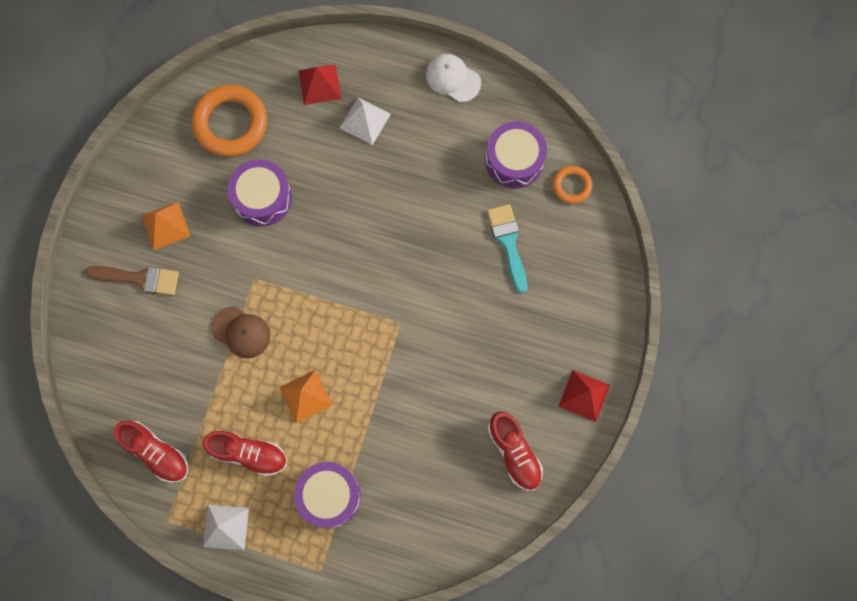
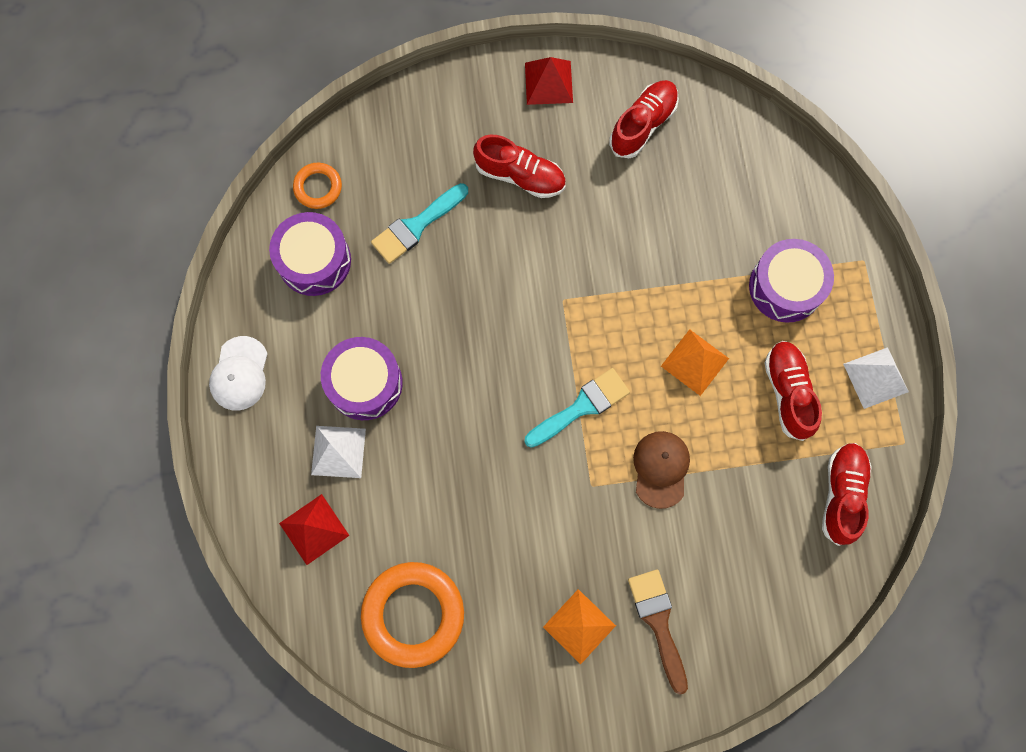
camera: 115 degrees left, 0 degrees up
(262, 198) = (490, 526): purple drum -> purple drum (365, 383)
(314, 298) = (581, 407): none -> turquoise brush
(514, 337) = (520, 175): none -> red shoe

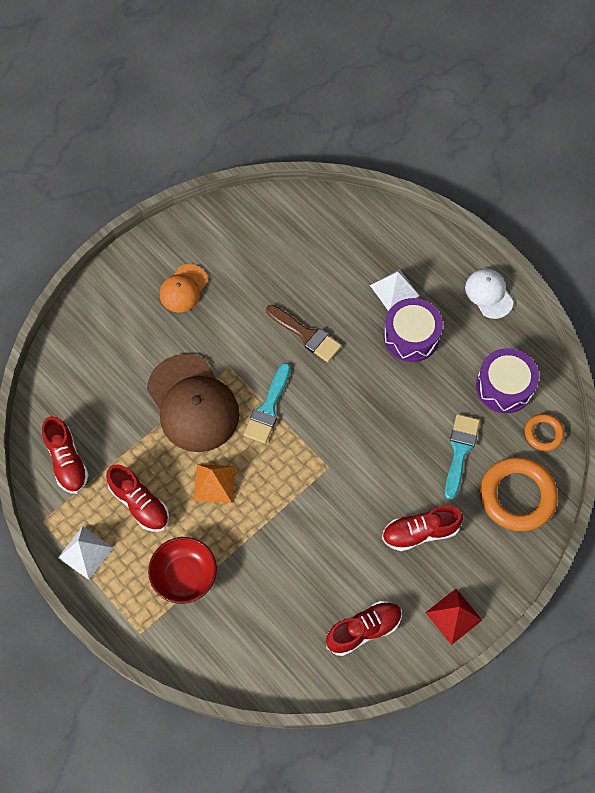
camera: 145 degrees right, 10 degrees down
(314, 529) = (373, 243): red pyramid -> none
(413, 614) = (283, 237): orange ring -> orange ring (517, 496)
(579, 626) = (183, 288): orange pyramid -> orange cap
(643, 125) = (363, 630): red shoe -> red shoe turned 120 degrees counterclockwise
(658, 623) = (138, 318): brown brush -> brown brush (306, 335)
(660, 469) = (193, 403): brown cap -> brown cap, size x1.87
(785, 287) = (184, 576): purple drum -> red bowl

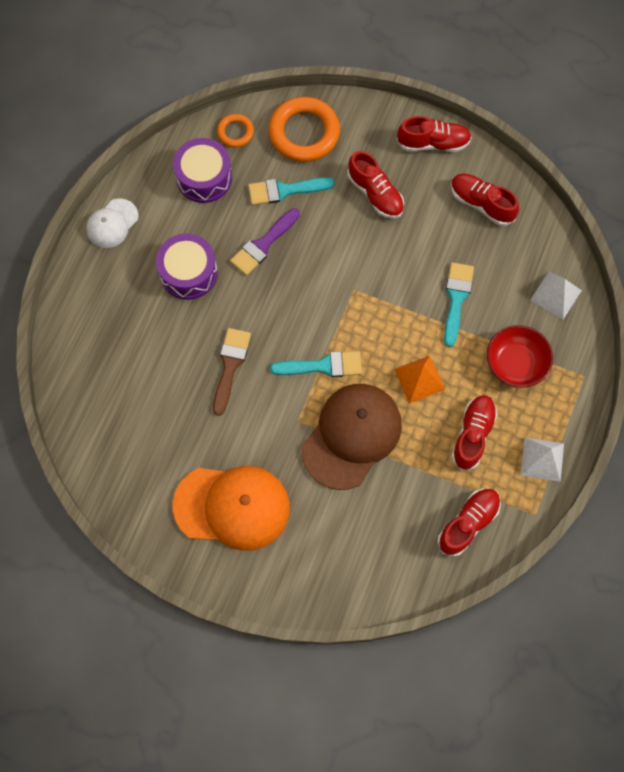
camera: 115 degrees left, 5 degrees up
(183, 288) = (232, 507): orange cap -> orange cap, size x1.87
(275, 554) = (456, 299): none -> turquoise brush
(394, 290) = (144, 307): white pyramid -> white pyramid (555, 295)
(411, 408) = (263, 245): none -> purple brush
(453, 616) = (433, 143): red pyramid -> red shoe

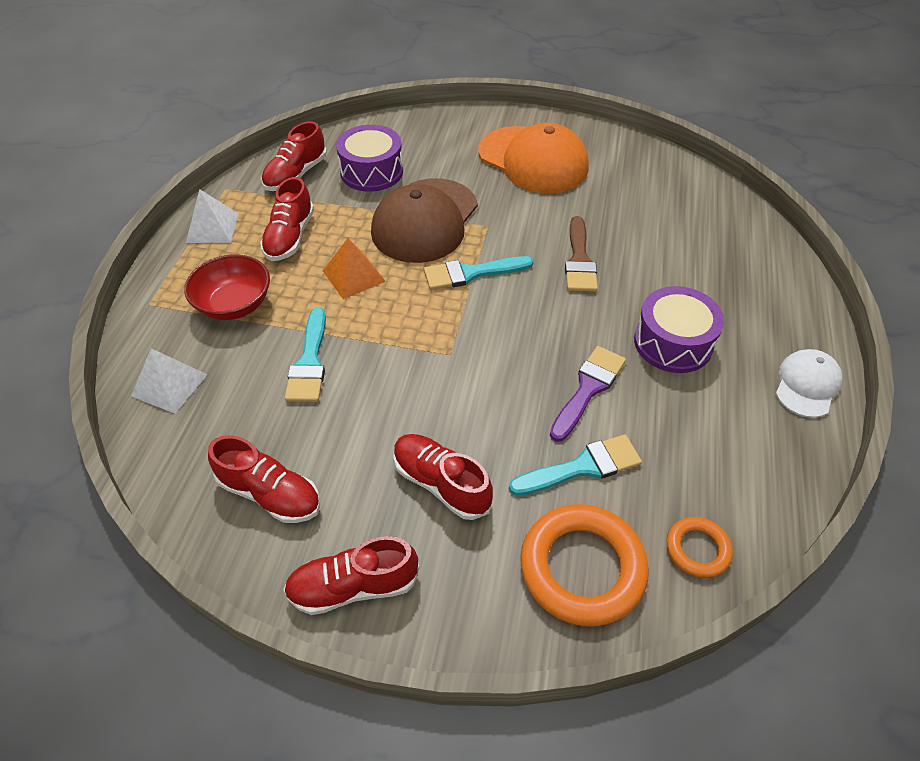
camera: 170 degrees right, 20 degrees down
(204, 177) = (712, 467): purple drum -> purple drum (371, 171)
(232, 507) = (533, 160): orange cap -> orange cap turned 135 degrees counterclockwise

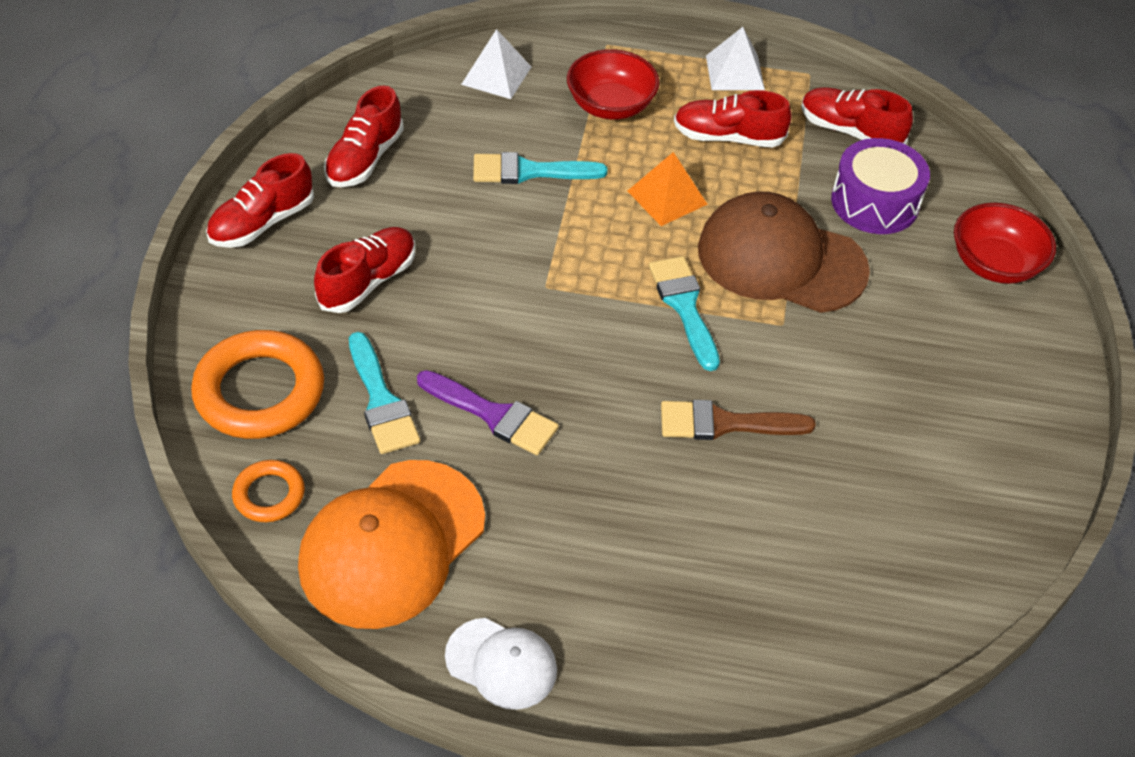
camera: 85 degrees right, 0 degrees up
(353, 586) = (262, 222): red shoe -> red shoe turned 120 degrees counterclockwise
(433, 129) = (994, 264): none -> red bowl
(533, 160) = (947, 381): orange cap -> orange cap (392, 544)
(673, 342) = (573, 514): purple drum -> none

